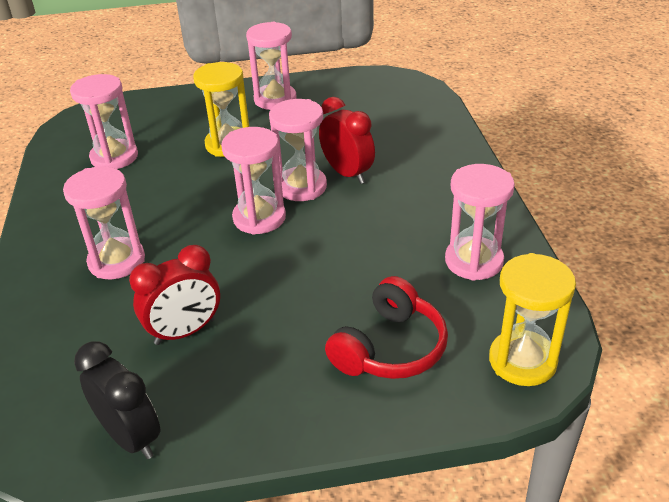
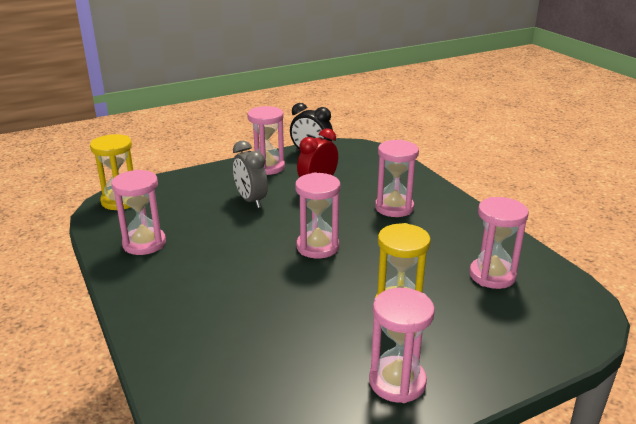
camera: 160 degrees right, 10 degrees down
(301, 187) = (298, 276): pink hourglass -> pink hourglass (267, 167)
(306, 317) = (251, 200): none -> grey clock
(347, 173) = (262, 295): red clock -> none
(390, 348) = (197, 195): red headphones -> none

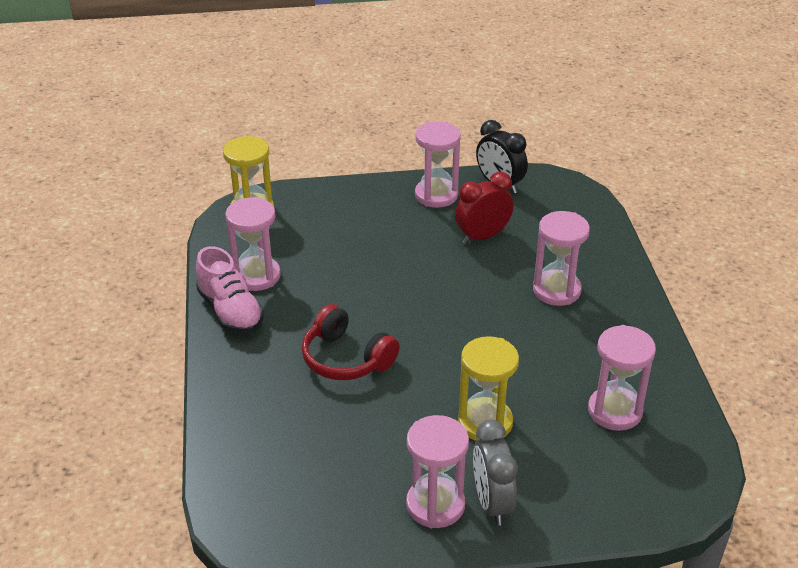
camera: 20 degrees right, 10 degrees up
(131, 273) = (230, 311): none -> pink shoe
(251, 200) = (394, 242): grey clock -> grey clock (492, 503)
(253, 286) = (346, 358): none -> red headphones
(317, 247) = (438, 325): pink hourglass -> none

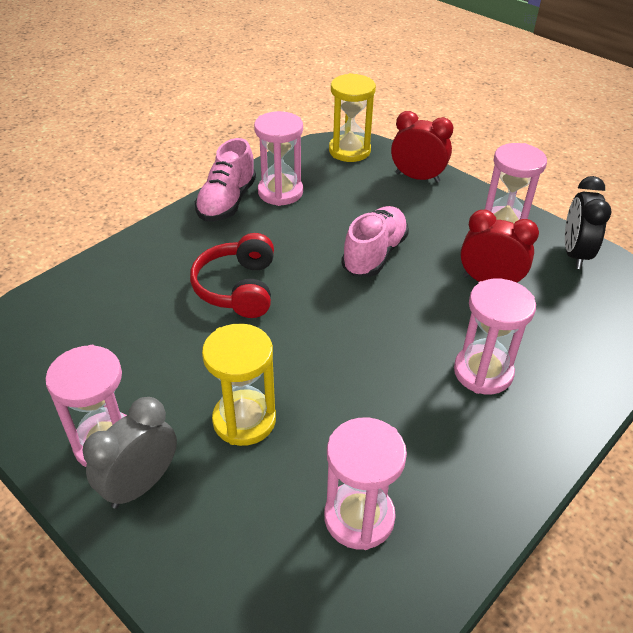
camera: 50 degrees right, 5 degrees up
(332, 199) = (417, 177): none -> red clock
(392, 270) = (374, 254): none -> pink shoe

